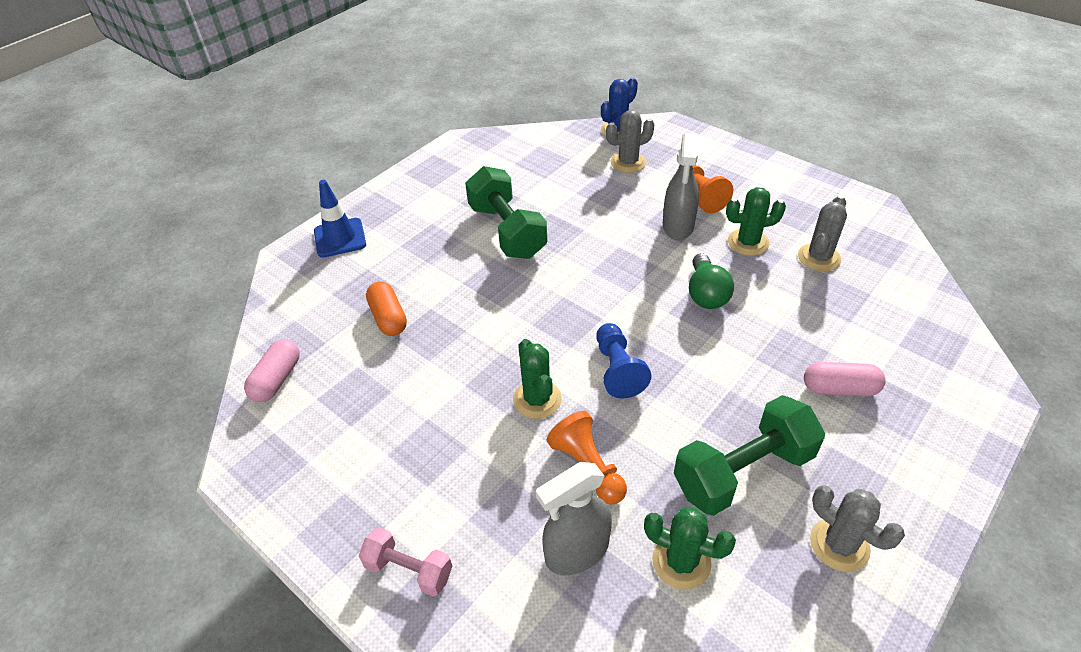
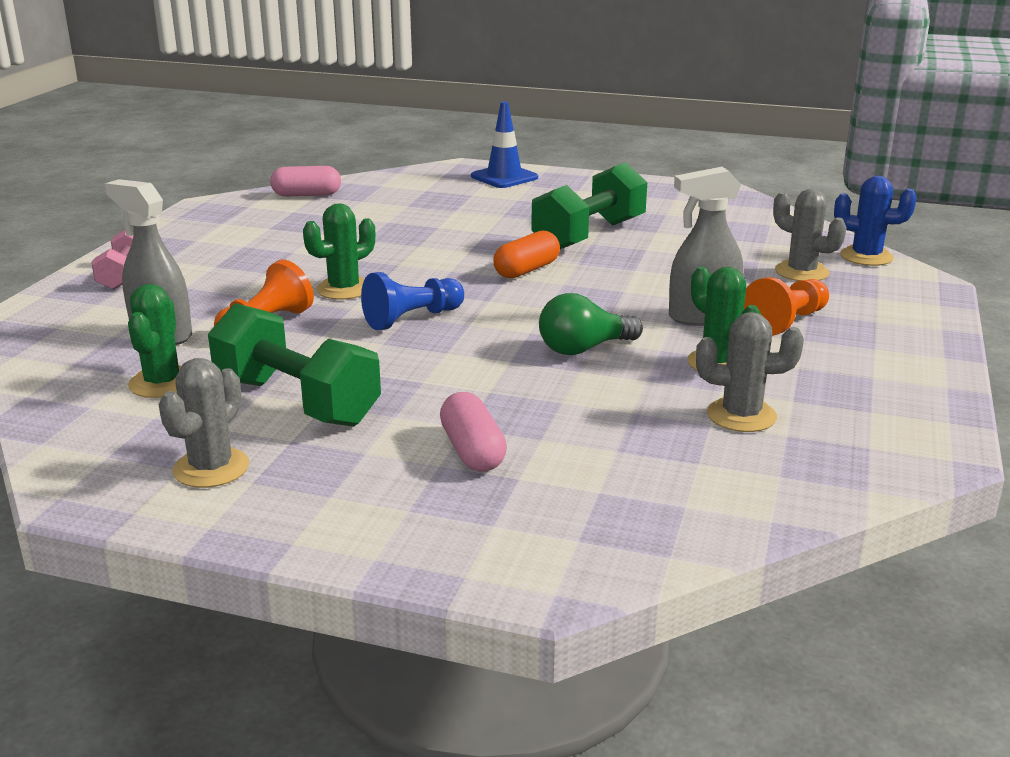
camera: 65 degrees right, 20 degrees down
(388, 318) = (410, 214): orange capsule -> orange capsule (526, 270)

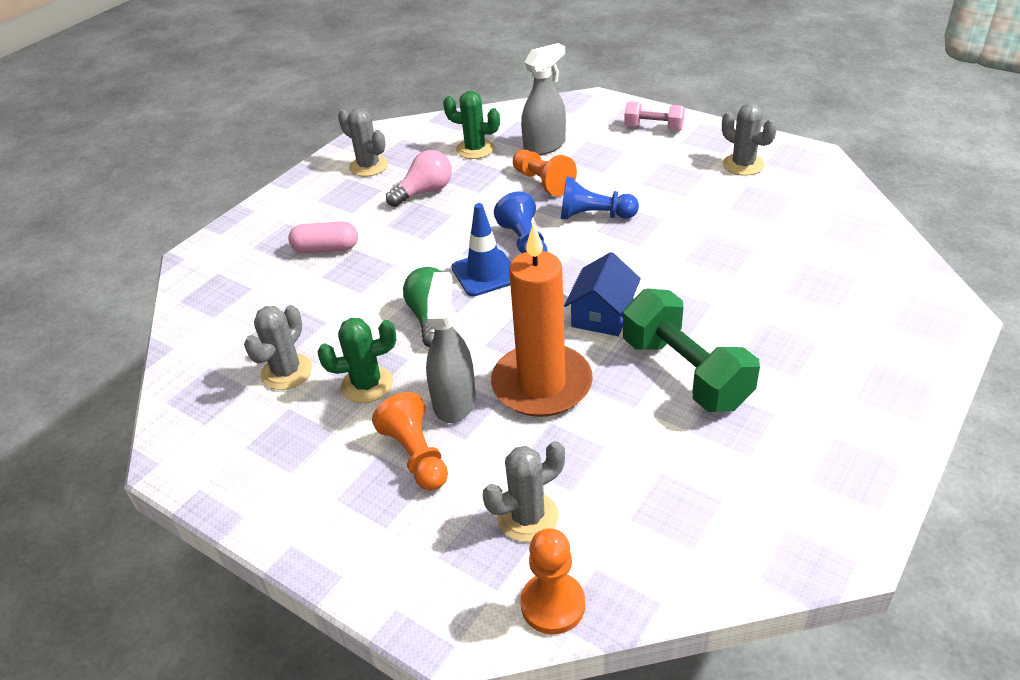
camera: 110 degrees right, 15 degrees up
(225, 231) = (743, 165): none -> grey cactus
(296, 402) = (424, 192): green dumbbell -> pink light bulb
(306, 195) = (841, 205): pink capsule -> none
(344, 289) = (594, 216): green cactus -> blue pawn
(504, 177) = (907, 343): blue traffic cone -> blue traffic cone (485, 273)
(526, 270) = (602, 314): orange capsule -> blue house
(647, 284) = (542, 384): none -> orange candle
(866, 256) = (553, 604): blue cactus -> orange pawn

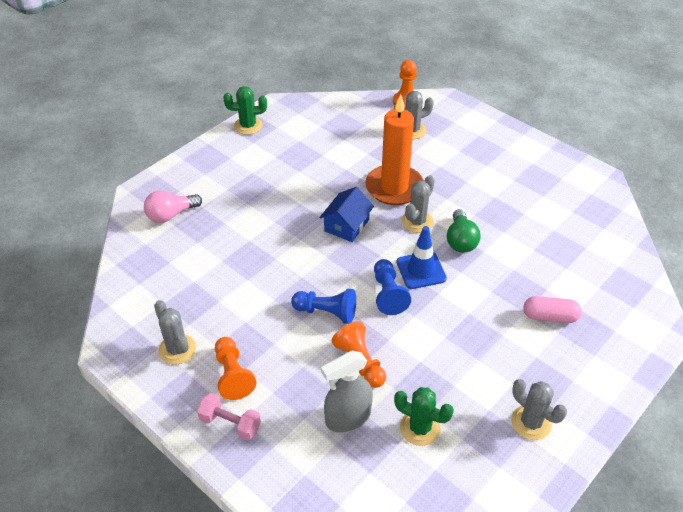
camera: 175 degrees left, 5 degrees up
(286, 372) = (551, 217): grey cactus -> grey cactus (417, 221)
(367, 385) = (498, 202): green cactus -> green cactus (248, 126)
(416, 455) = (466, 162): orange pawn -> orange pawn (233, 375)
(424, 192) = (471, 371): pink light bulb -> pink light bulb (171, 215)
(454, 400) = (445, 186): grey spray bottle -> none
(685, 373) = (311, 182): green dumbbell -> none

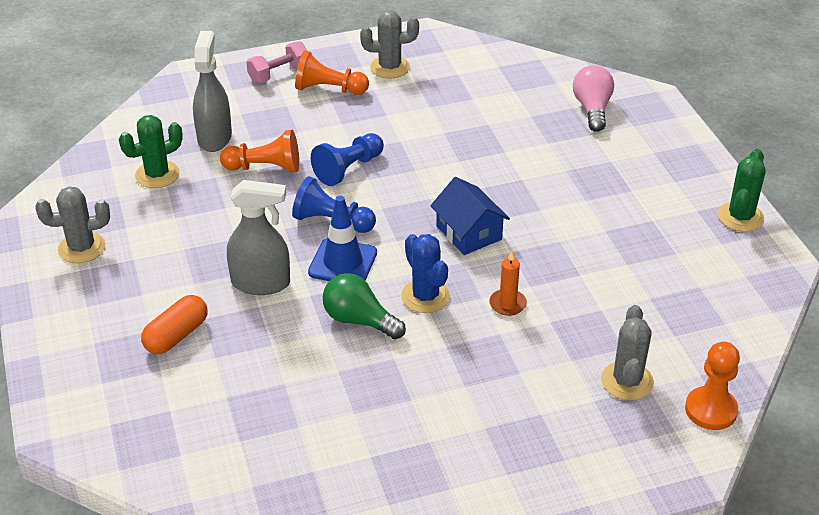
camera: 120 degrees right, 5 degrees down
(394, 187) = (507, 304): orange candle -> orange candle, size x0.40
(417, 221) = (425, 296): grey cactus -> blue cactus
(472, 300) = (261, 283): none -> grey spray bottle
(549, 317) = (176, 335): pink capsule -> orange capsule

